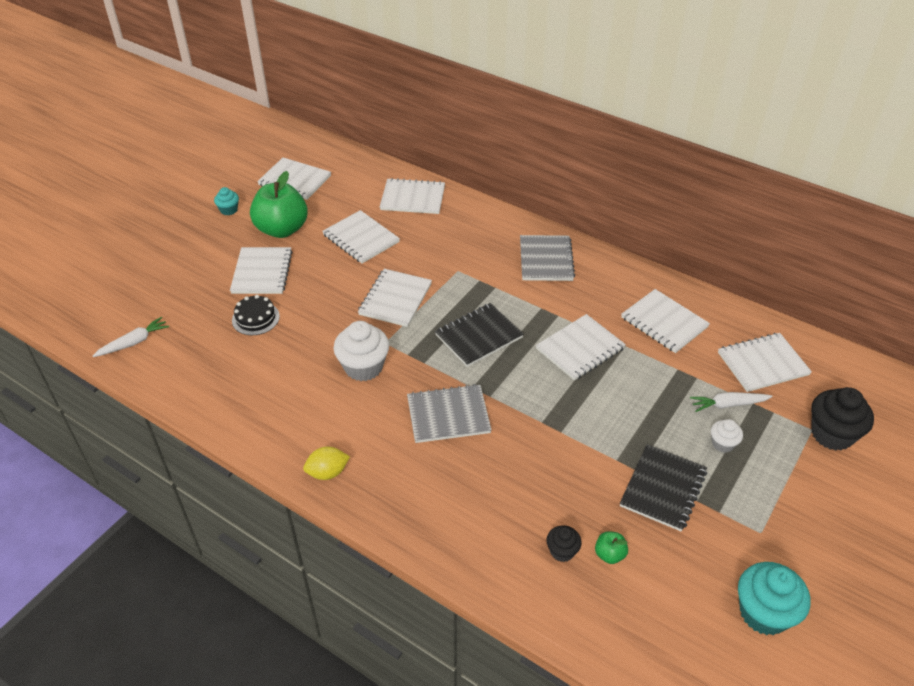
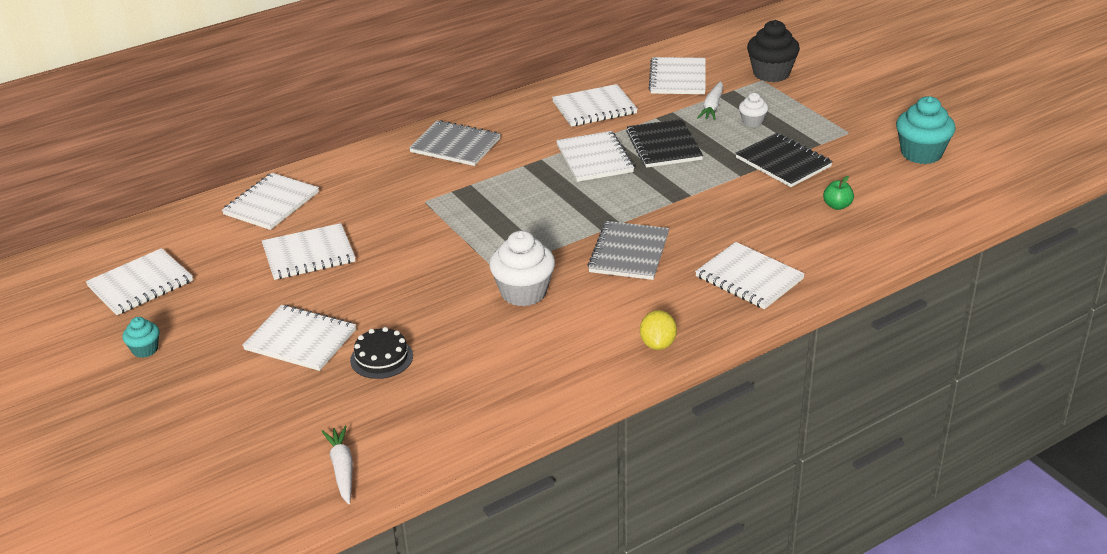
camera: 65 degrees left, 10 degrees down
(282, 229) = (232, 311): green apple -> none
(395, 299) = (435, 250): white notebook -> white notebook (749, 278)
(479, 336) = (534, 210): black notebook -> black notebook (664, 145)
(562, 551) = (822, 228): black cupcake -> none

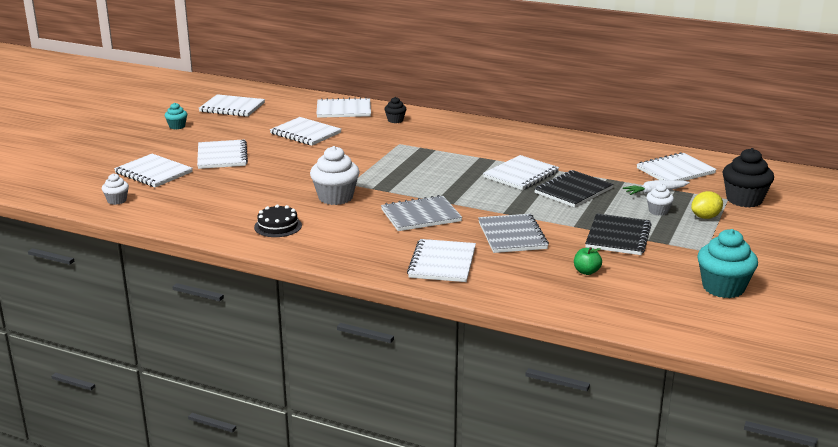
camera: 55 degrees right, 10 degrees down
(342, 469) = (117, 200): white carrot -> white cupcake
(353, 180) = (395, 120): none -> black cupcake
(381, 358) = (226, 180): black cake -> black cake (278, 226)
(455, 145) = (473, 133): grey notebook -> grey notebook (512, 235)
(594, 108) = (586, 157): white notebook -> white notebook (153, 172)
(658, 344) = (326, 252): yellow lemon -> yellow lemon (705, 217)

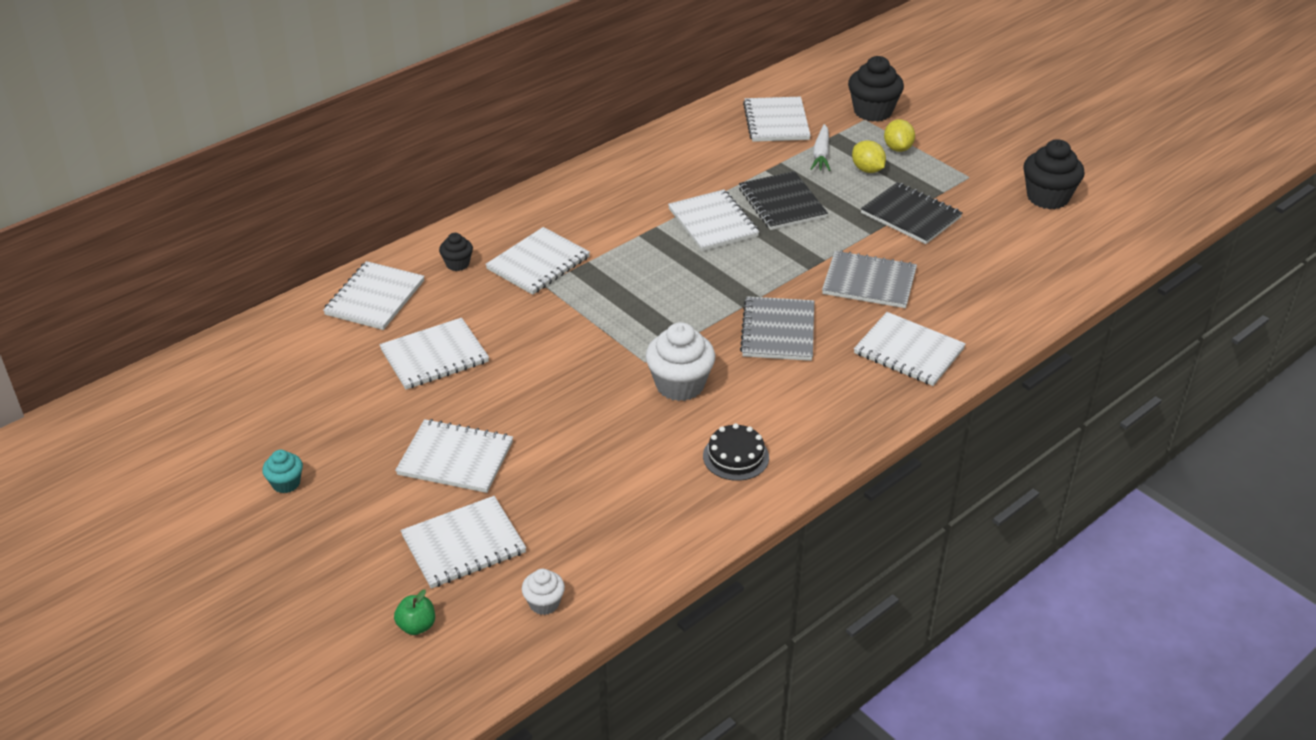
camera: 65 degrees left, 15 degrees up
(232, 107) = (256, 405): white notebook -> white notebook (538, 263)
(586, 272) = (977, 263): green apple -> green apple (417, 626)
(658, 211) = (867, 170): white cupcake -> yellow lemon
(723, 288) = (1048, 197): turquoise cupcake -> black cupcake

